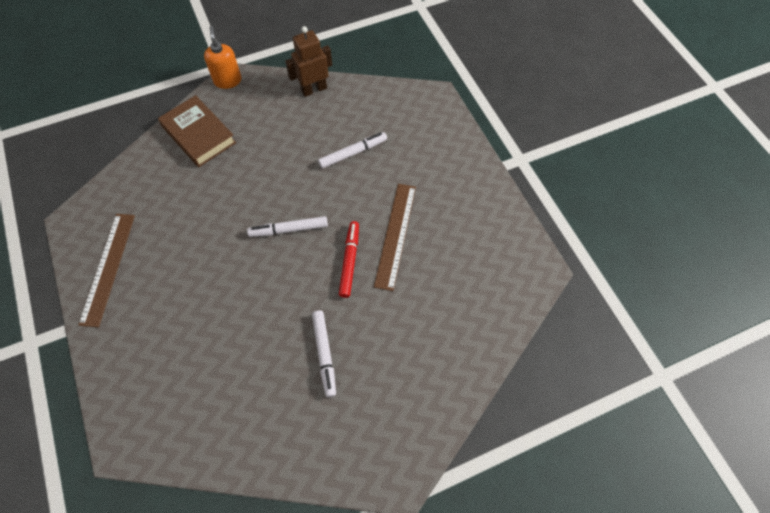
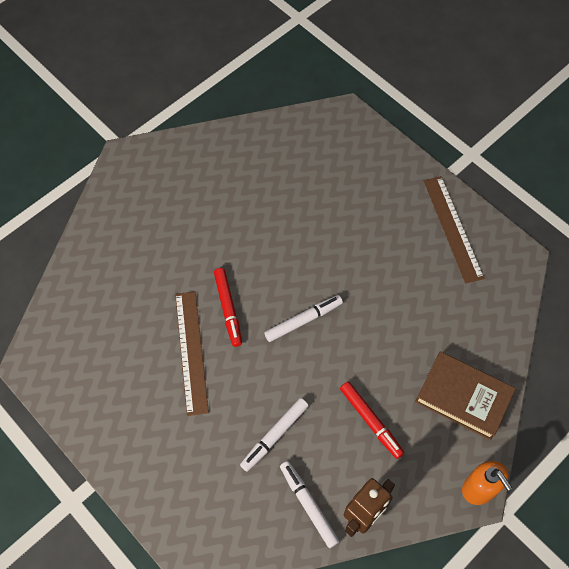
camera: 160 degrees right, 0 degrees up
(276, 140) = (370, 421): none -> red marker
(324, 354) = (218, 221): white marker -> white marker (308, 505)

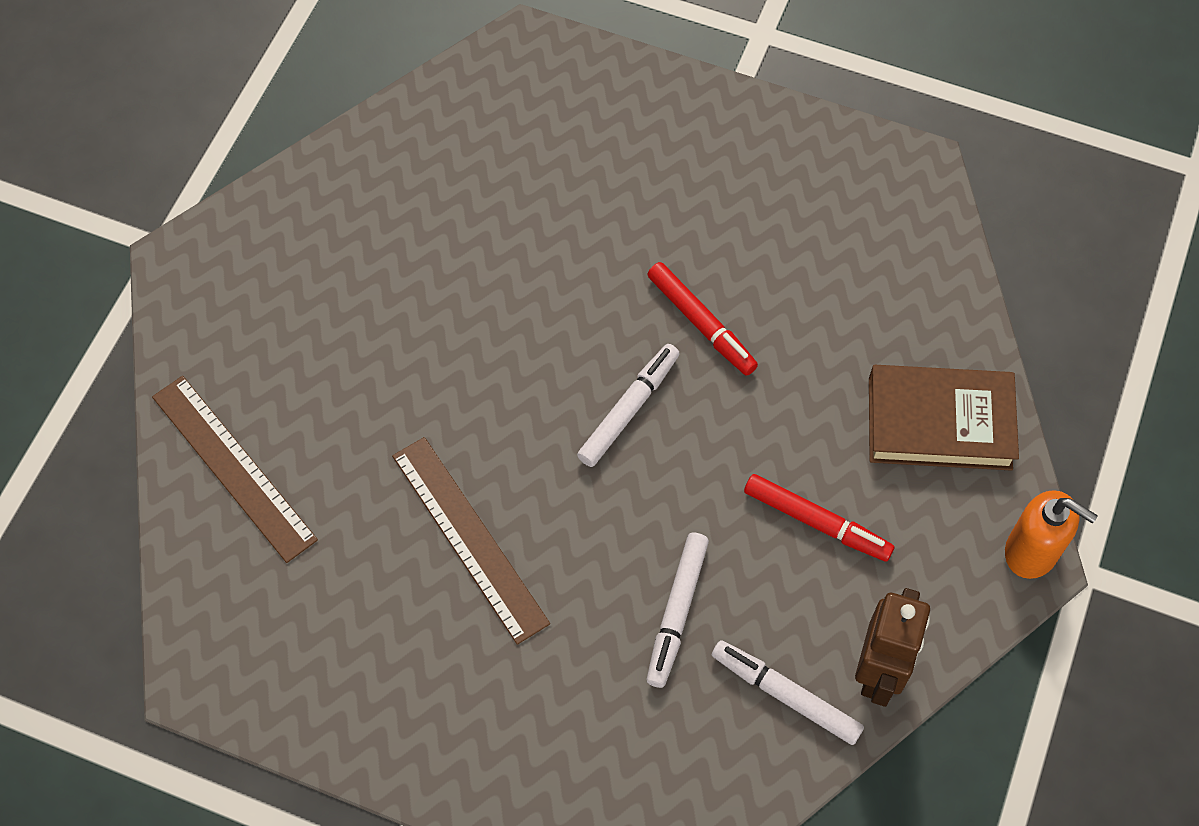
camera: 25 degrees left, 0 degrees up
(228, 309) = (495, 443): red marker -> red marker (701, 324)
(452, 228) = (792, 164): brown ruler -> brown ruler (233, 467)

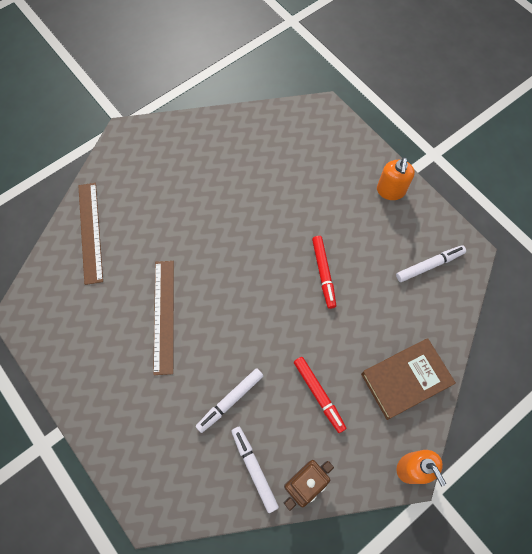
camera: 30 degrees right, 5 degrees up
(629, 409) = (267, 295): white marker -> white marker (429, 265)
(728, 130) = (390, 191): none -> orange soap dispenser
(939, 423) = (405, 380): brown book -> brown book turned 60 degrees counterclockwise

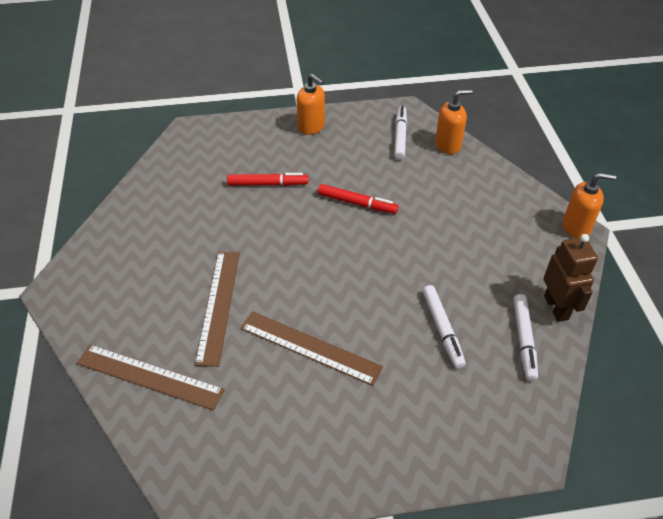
camera: 60 degrees left, 20 degrees down
(167, 236) = (219, 305): none -> brown ruler
(254, 469) = (524, 340): white marker -> white marker turned 90 degrees counterclockwise
(319, 395) = (475, 259): red marker -> red marker (268, 184)
(405, 380) = (495, 196): brown book -> none
(447, 310) = (448, 145): none -> orange soap dispenser

